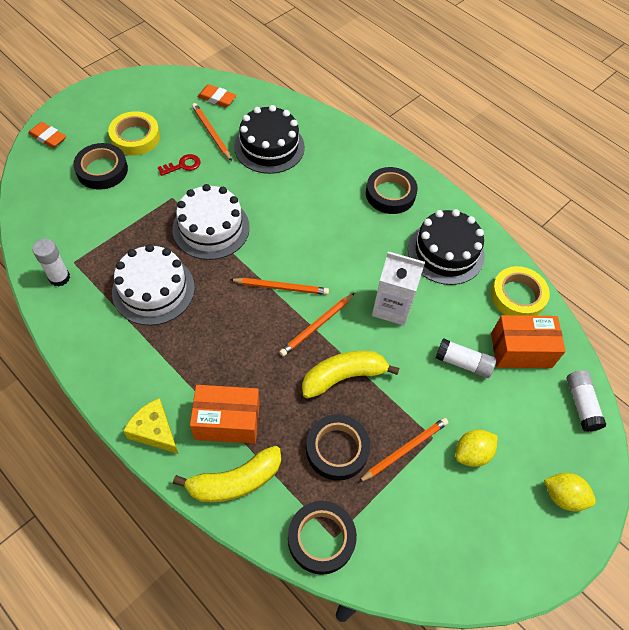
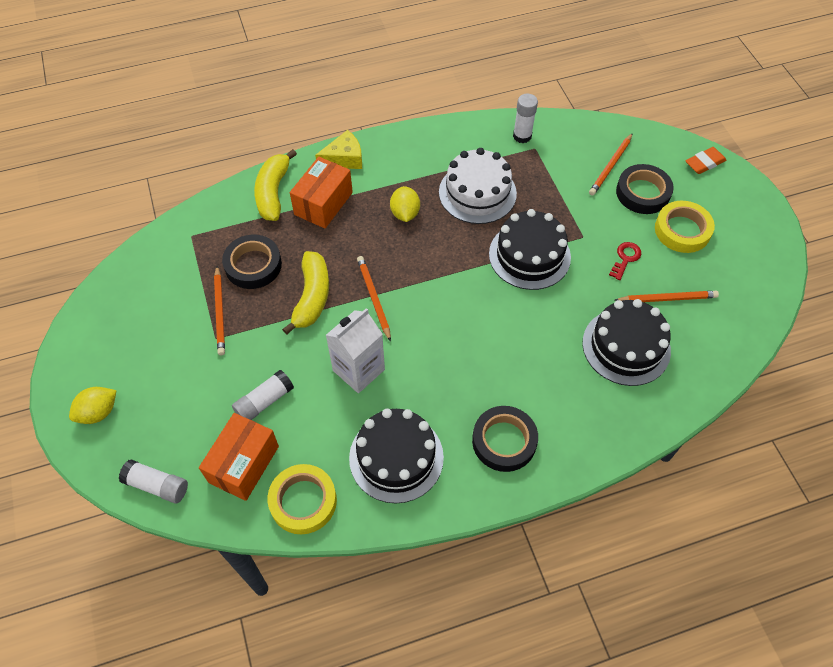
camera: 120 degrees right, 0 degrees up
(183, 165) = (625, 258): red key -> red key turned 150 degrees counterclockwise
(211, 228) = (529, 255): white cake -> black cake
(217, 98) = (725, 323): orange eraser -> none
(281, 287) = (431, 286): orange pencil -> orange pencil (611, 166)
(321, 538) = (196, 228): black tape -> none
(472, 453) = (182, 361): yellow lemon -> yellow lemon (405, 213)

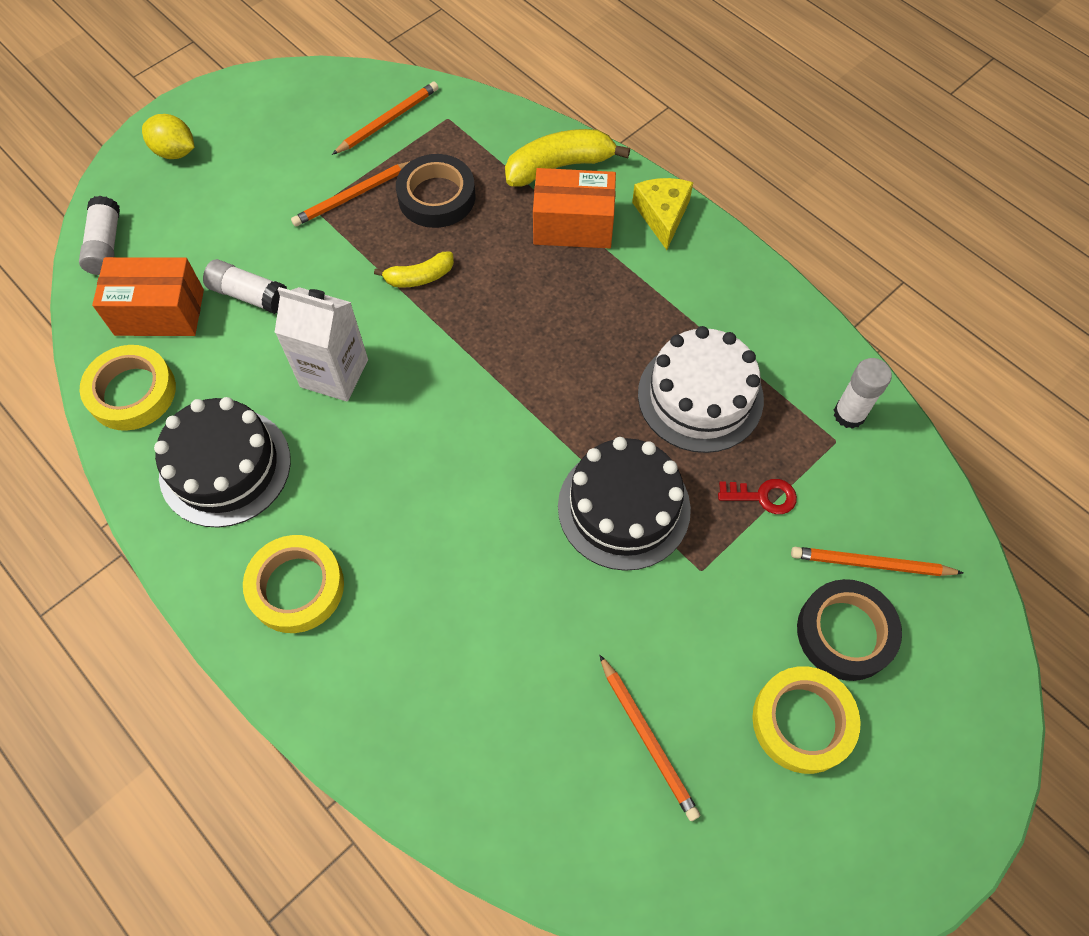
camera: 65 degrees right, 5 degrees up
(312, 297) = (419, 277): yellow banana -> yellow banana, size x0.59
(344, 158) = (662, 215): yellow cheese -> yellow cheese turned 135 degrees counterclockwise
(373, 298) = (451, 344): orange pencil -> orange pencil (388, 120)
(405, 213) = (610, 322): yellow lemon -> none
(504, 441) = (296, 587): black tape -> yellow tape
(625, 258) = (693, 648): red key -> red key (763, 496)
(626, 346) = (525, 702): black cake -> none
(704, 163) = (978, 716): orange eraser -> none

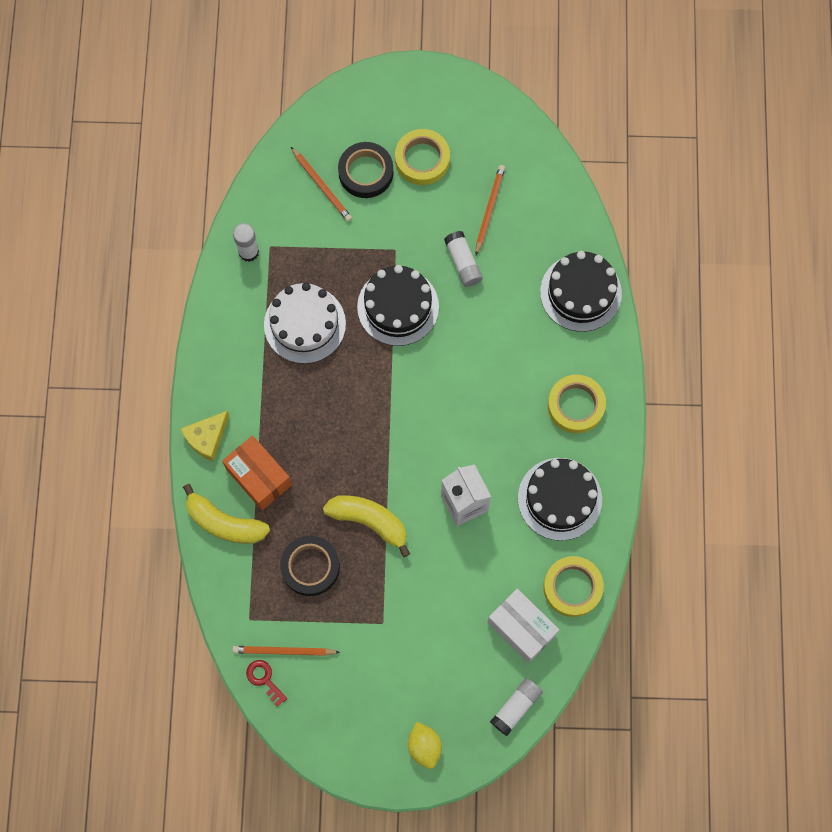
camera: 135 degrees left, 10 degrees up
(159, 312) = (521, 628): orange box -> white box
(249, 295) = (466, 595): white glue stick -> white glue stick (463, 263)
(353, 196) = (354, 612): orange pencil -> none
(418, 739) = (580, 293): none -> black cake
(419, 277) = (369, 521): yellow banana -> yellow banana, size x1.69
(763, 496) = (332, 254): red key -> red key (264, 679)

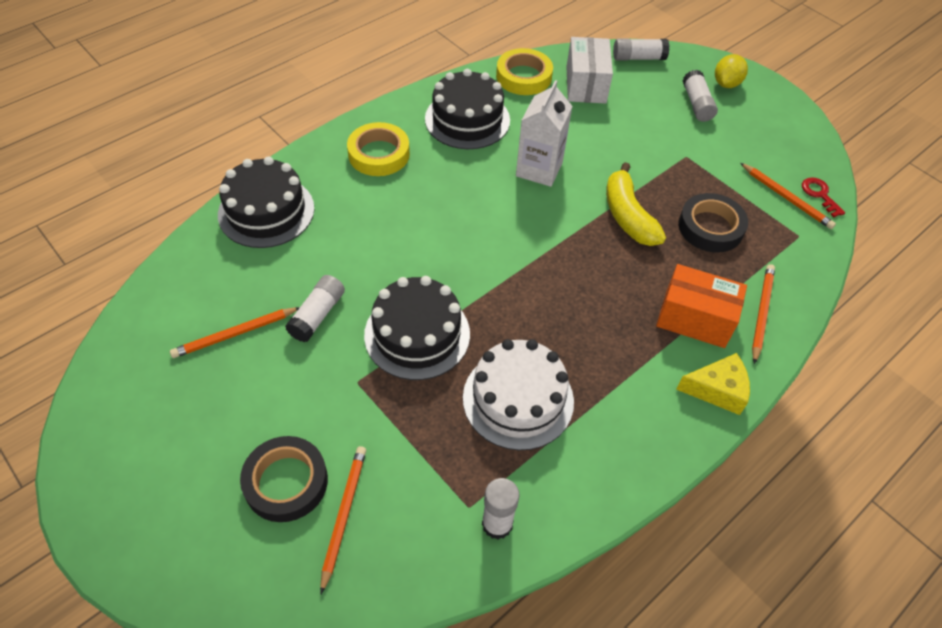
camera: 135 degrees left, 20 degrees down
(224, 523) = (761, 313): yellow banana -> orange pencil
(259, 477) = (694, 319): orange box -> orange box turned 75 degrees counterclockwise
(264, 679) = (819, 195): red key -> red key turned 150 degrees clockwise
(422, 159) = (221, 437): yellow tape -> none
(424, 694) = (696, 104): none -> white glue stick

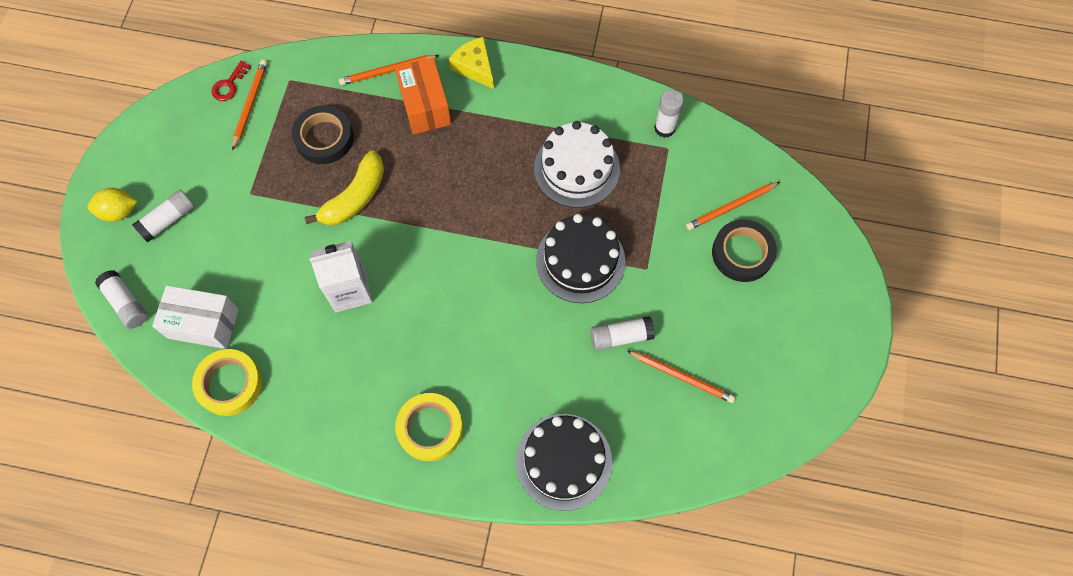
camera: 125 degrees left, 15 degrees up
(467, 119) = (329, 389): black cake -> none
(586, 84) = (203, 323): white box -> white box turned 45 degrees clockwise

